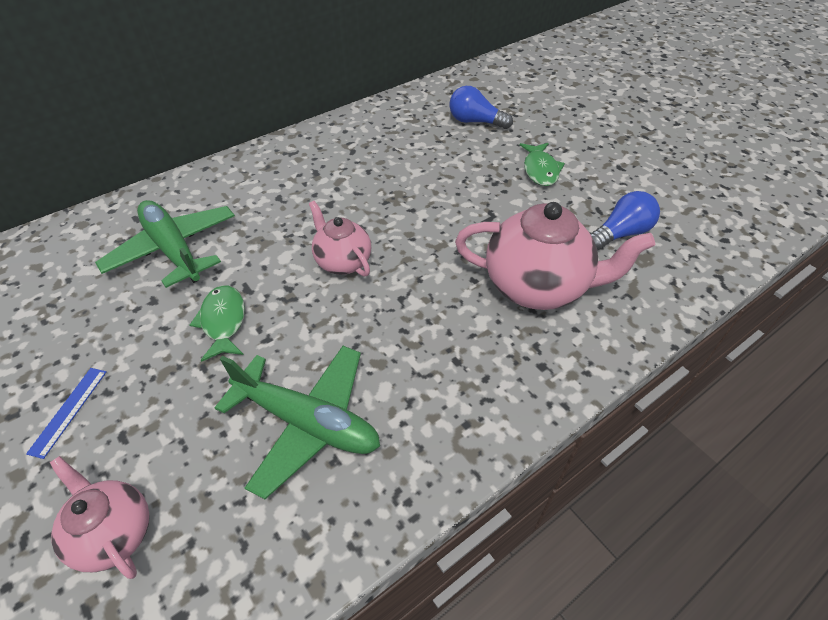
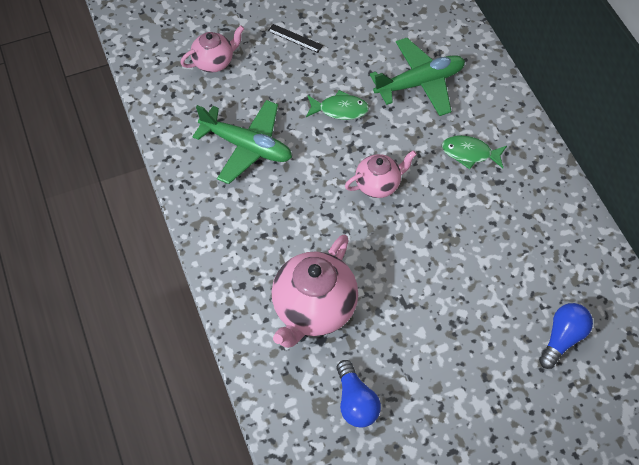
camera: 105 degrees right, 10 degrees up
(68, 411) = (295, 38): blue ruler -> black ruler
(307, 423) = (247, 146): green plane -> green plane turned 105 degrees counterclockwise
(540, 170) = (463, 371): green fish -> green fish (470, 153)

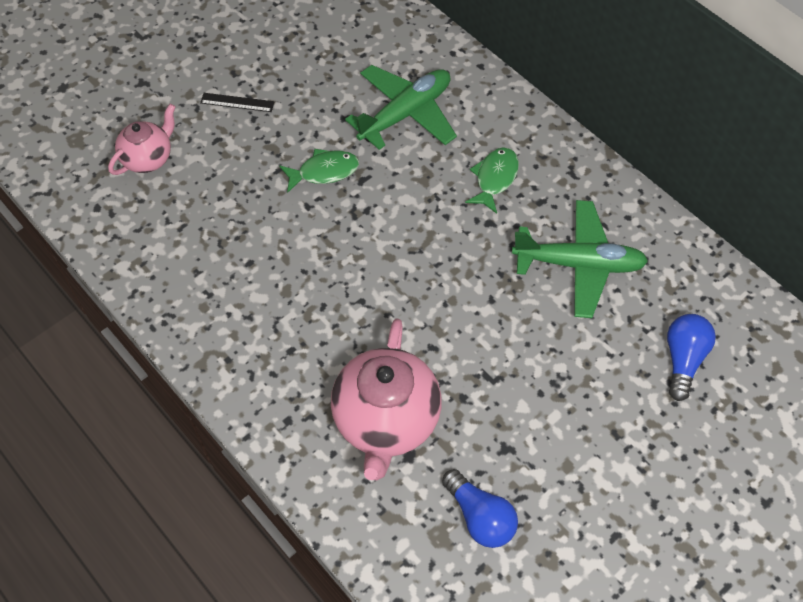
camera: 20 degrees left, 0 degrees up
(247, 146) = (228, 249): green plane -> green plane (579, 264)
(378, 184) = (404, 247): pink teapot -> none
(470, 153) = (495, 178): green fish -> green fish turned 120 degrees clockwise

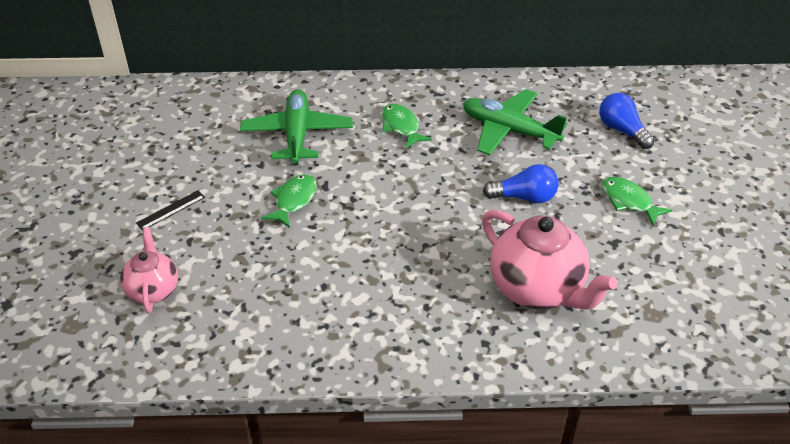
camera: 50 degrees left, 15 degrees down
(480, 517) = (655, 285): blue light bulb -> blue light bulb (524, 197)
(578, 428) = (629, 201): none -> green fish
(579, 264) = (509, 130): green plane -> green plane turned 105 degrees counterclockwise

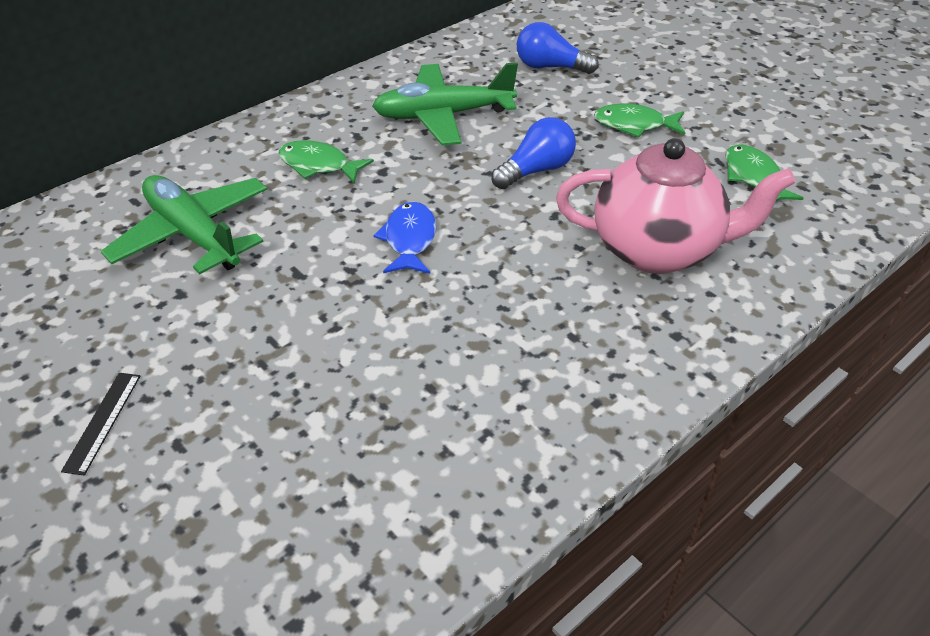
camera: 40 degrees left, 0 degrees up
(153, 290) = (193, 546): pink teapot -> none
(294, 201) = (276, 311): green fish -> green fish (753, 177)
(401, 199) = (409, 240): none -> blue fish

